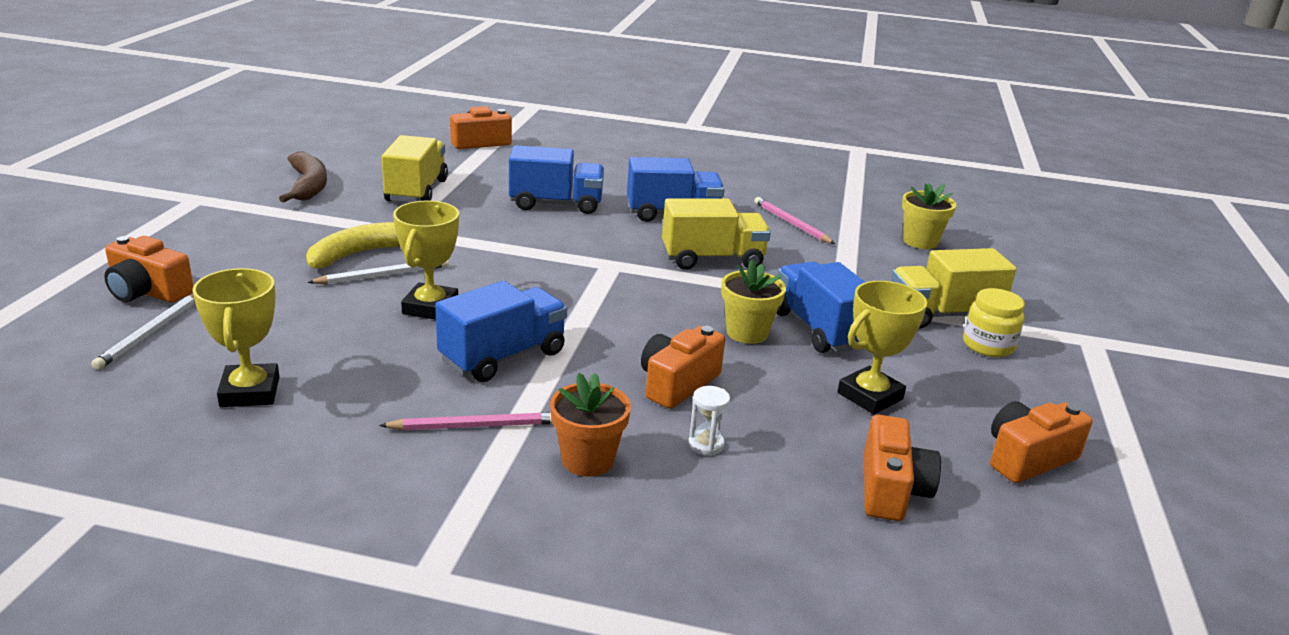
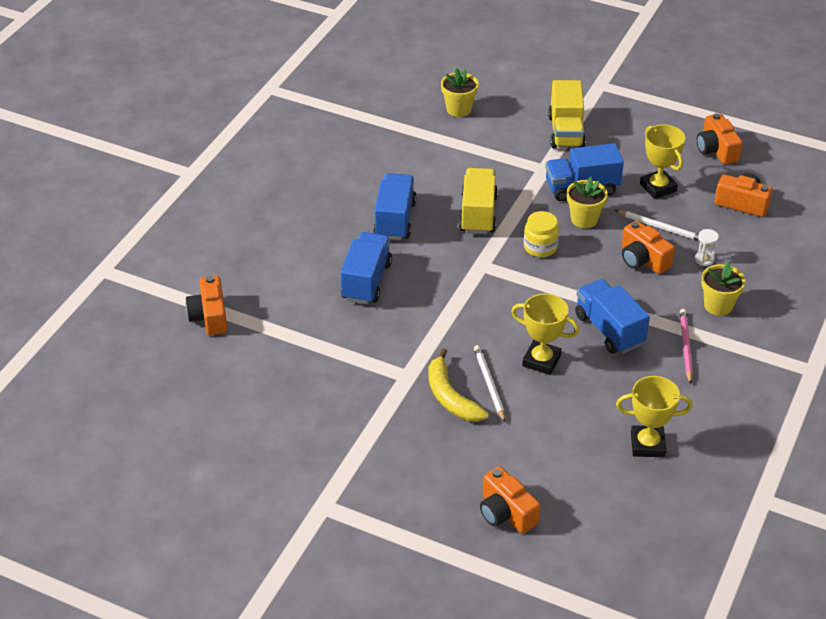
camera: 75 degrees left, 15 degrees up
(148, 292) = (506, 513): orange camera -> orange camera turned 105 degrees clockwise
(150, 333) = (569, 502): white pencil -> white pencil (661, 227)
(308, 186) = (303, 433): brown banana -> none
(416, 191) = (325, 363): yellow truck -> none
(588, 460) = (718, 305): orange flower pot -> yellow flower pot
(791, 223) = (420, 162): pink pencil -> none
(988, 346) = (604, 126): yellow jar -> yellow jar (540, 247)

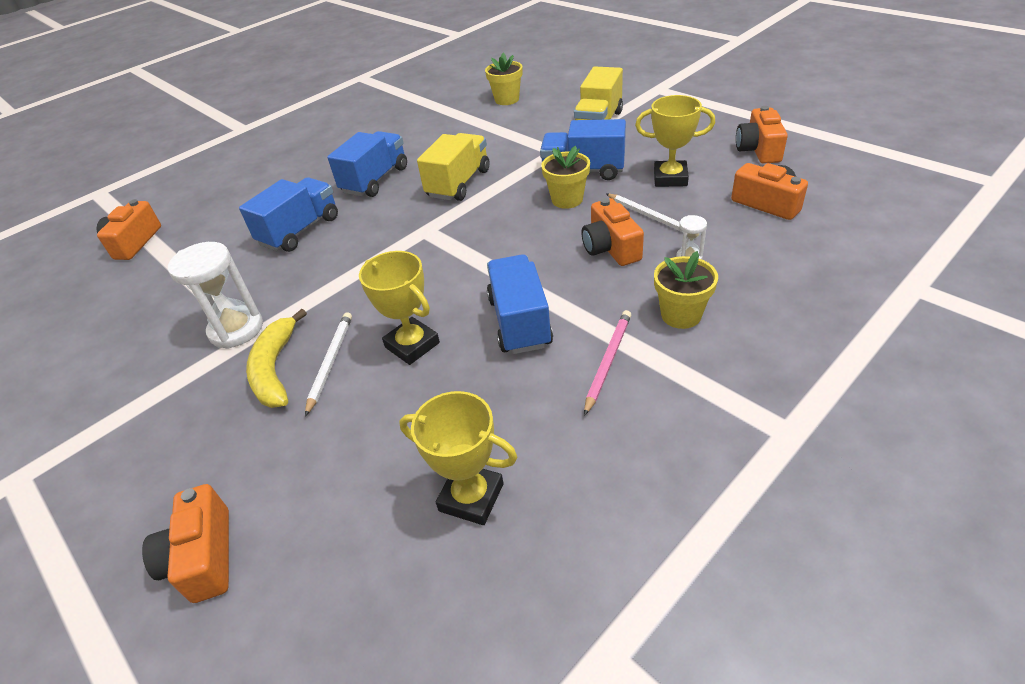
camera: 25 degrees right, 0 degrees up
(390, 374) = (236, 329): none -> white hourglass
(540, 247) = (500, 221): yellow jar -> none
(658, 187) = (670, 178): yellow trophy -> yellow trophy turned 75 degrees counterclockwise

